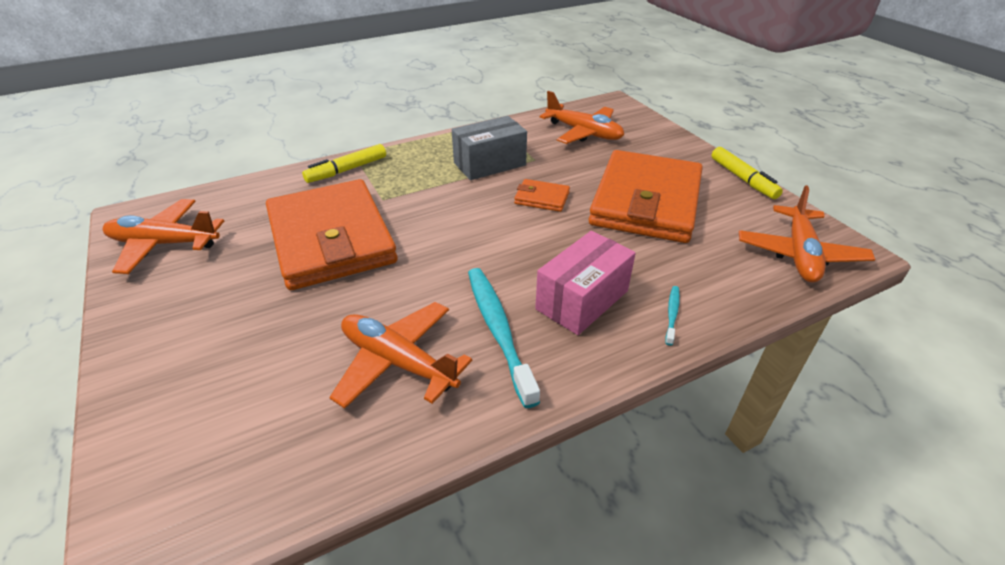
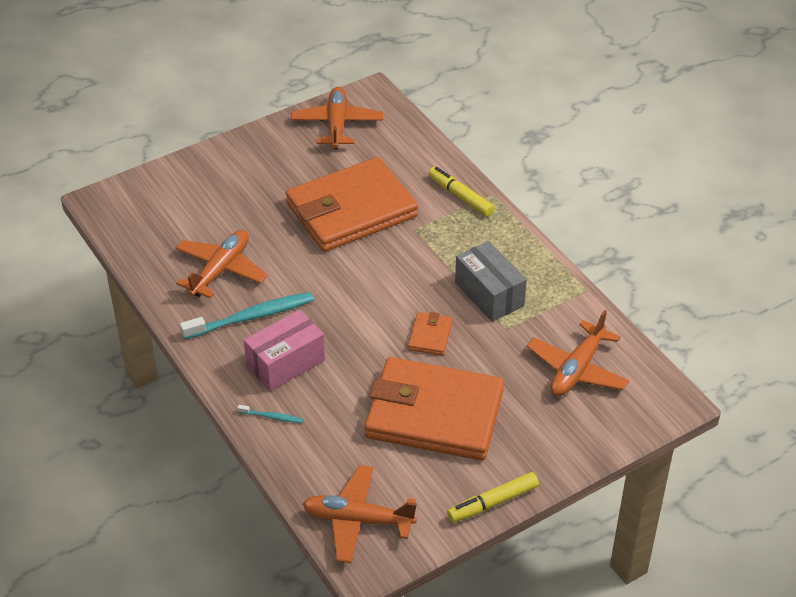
camera: 85 degrees right, 5 degrees up
(582, 300) = (286, 363): pink box -> pink box turned 75 degrees counterclockwise

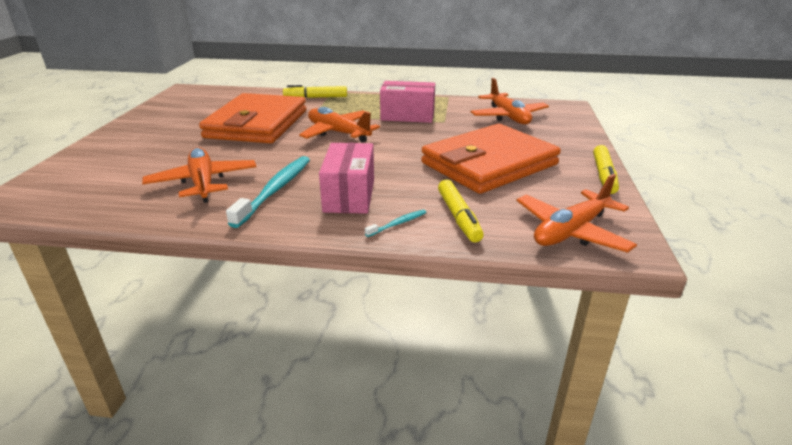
camera: 50 degrees left, 15 degrees down
(316, 445) = (459, 217): none -> yellow marker
(337, 124) = (181, 104): orange plane -> orange plane (338, 133)
(430, 336) = (413, 141): orange wallet -> none
(489, 294) = (407, 116): grey box -> pink box

